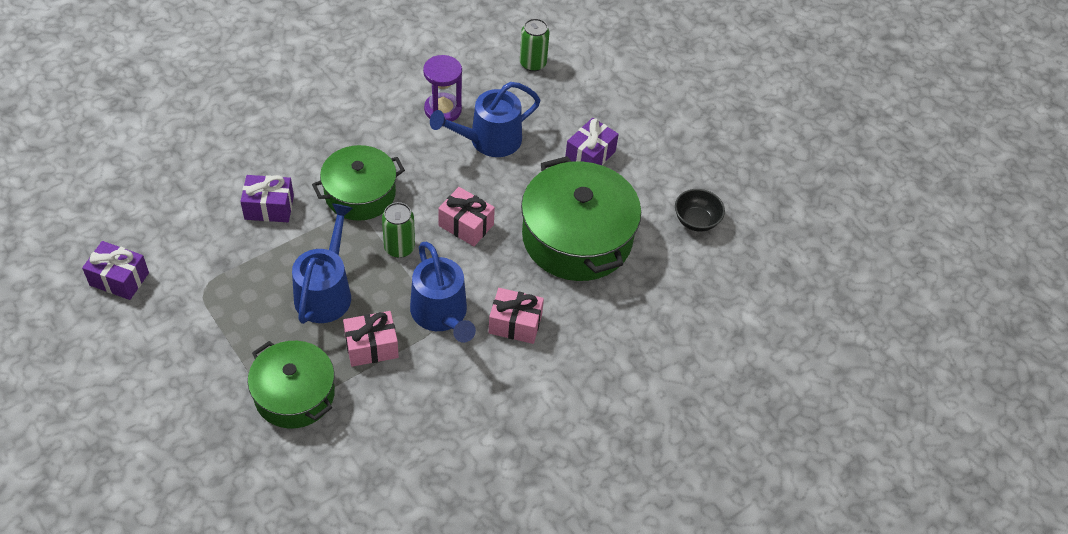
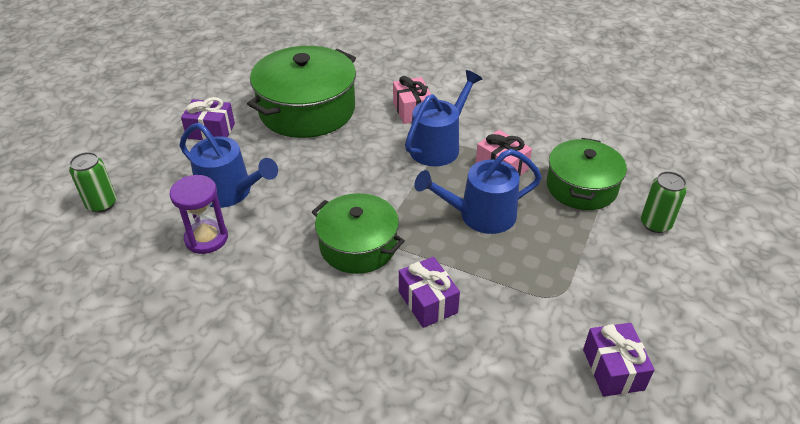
camera: 115 degrees left, 10 degrees down
(399, 248) = (397, 194): green can -> green can (655, 224)
(466, 225) = (341, 167): pink gift -> none
(696, 221) = (247, 66): black bowl -> none

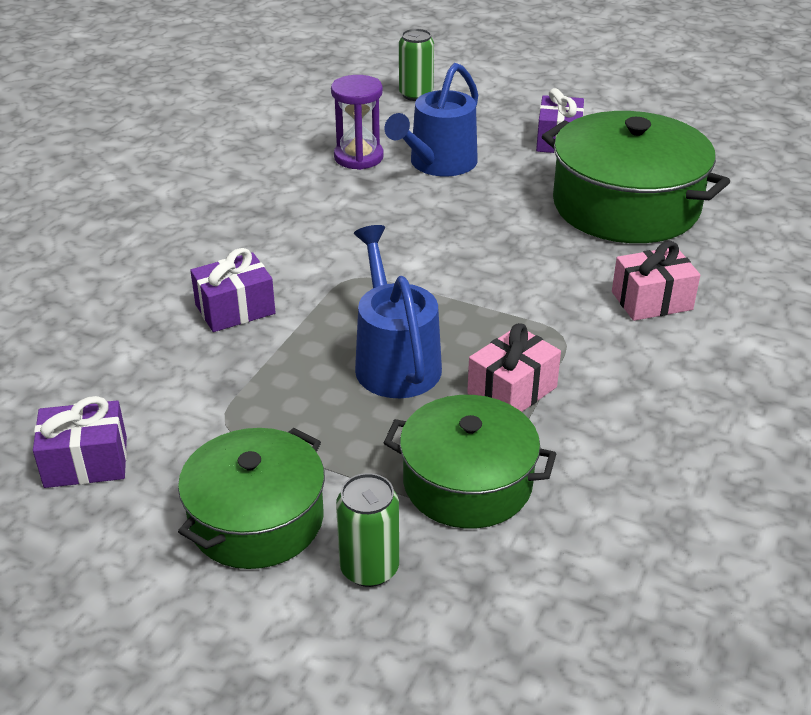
camera: 90 degrees right, 5 degrees down
(358, 245) = (339, 256): green pot -> green pot (257, 519)
(438, 146) = (559, 326): blue watering can -> none

